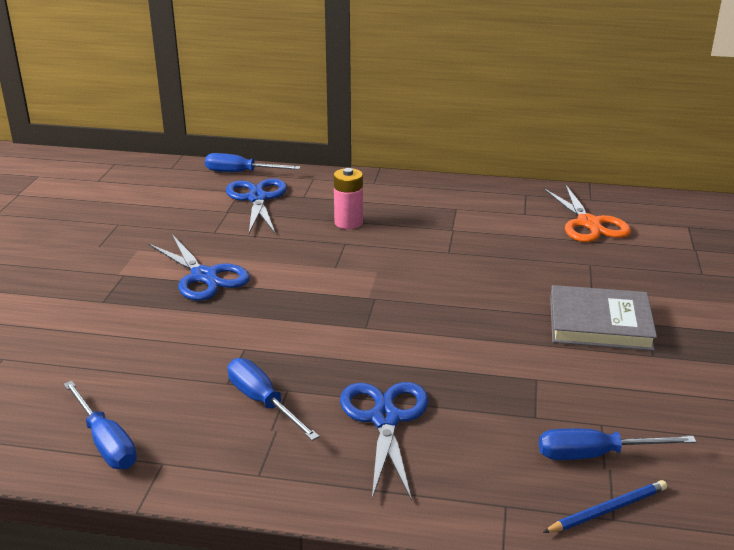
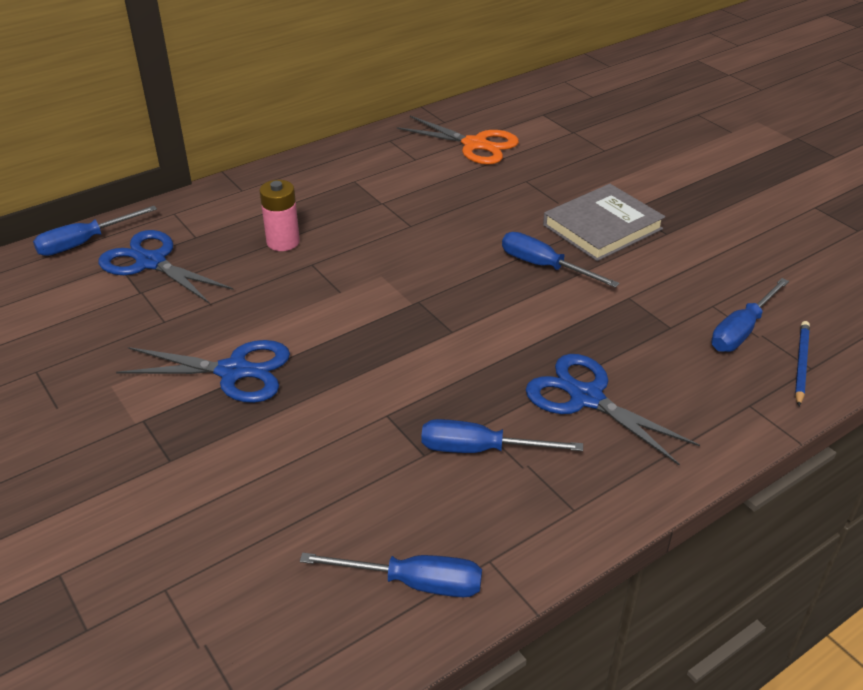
camera: 45 degrees left, 10 degrees up
(503, 324) = (544, 266): none -> blue screwdriver

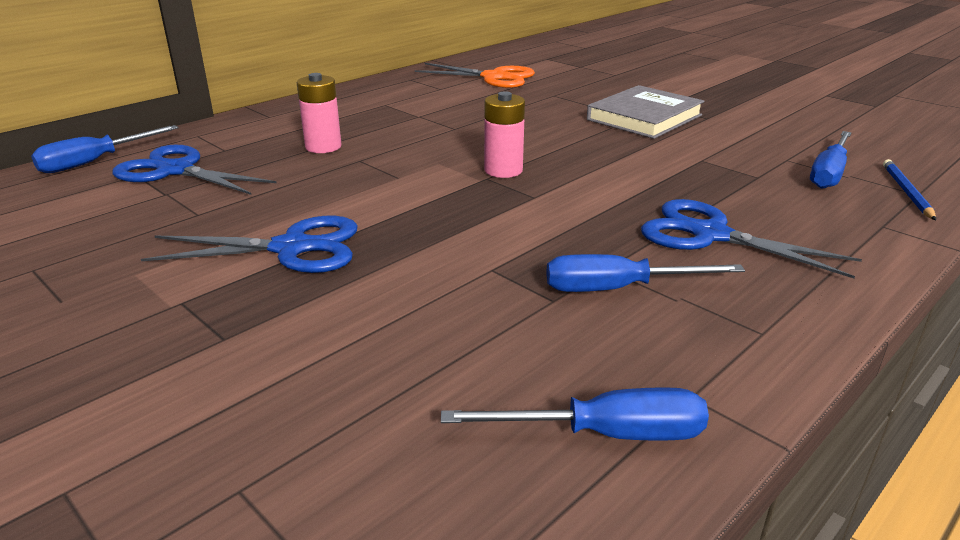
camera: 10 degrees left, 10 degrees down
(436, 293) = (503, 170): none -> pink battery
(544, 266) = (604, 145): blue screwdriver -> none

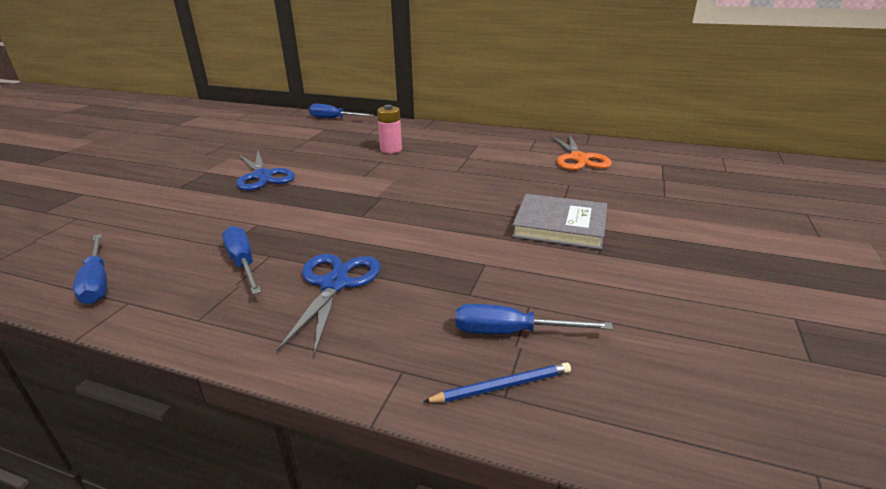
camera: 65 degrees right, 0 degrees up
(175, 170) = (335, 133): blue scissors -> none
(503, 170) = (396, 199): pink battery -> none

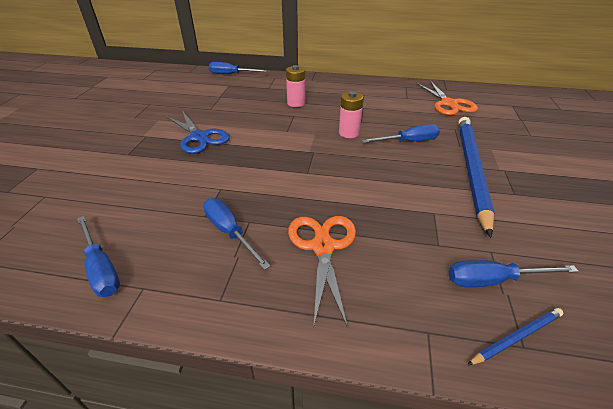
camera: 10 degrees left, 10 degrees up
(335, 284) = (323, 247): blue scissors -> orange scissors
(434, 181) = (349, 133): none -> pink battery
(501, 194) = (408, 142): none -> blue screwdriver
(560, 226) = (471, 169): grey book -> blue pencil

